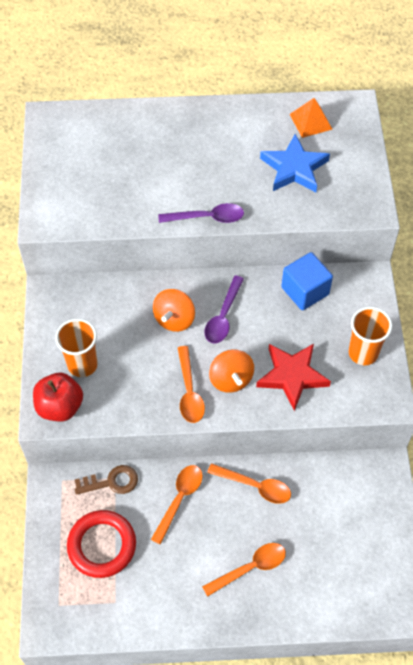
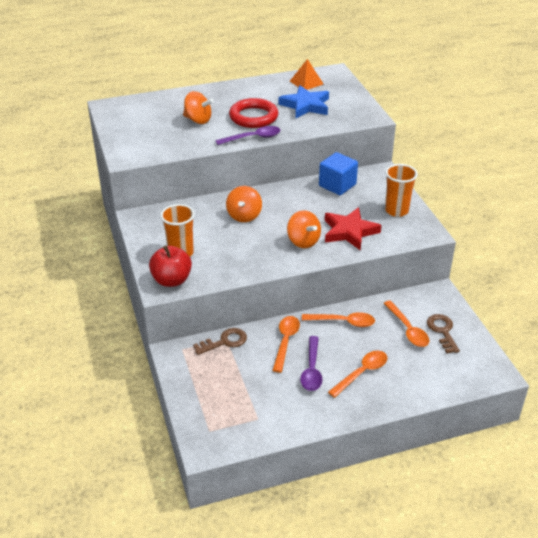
camera: 15 degrees left, 20 degrees down
(102, 545) = (232, 383): red ring -> red ring (253, 117)
(150, 168) = (198, 120): none -> orange spinning top
(189, 391) = (273, 254): orange spoon -> orange spoon (407, 329)
(223, 316) = (281, 208): purple spoon -> purple spoon (312, 370)
(366, 529) = (442, 331): none -> brown key

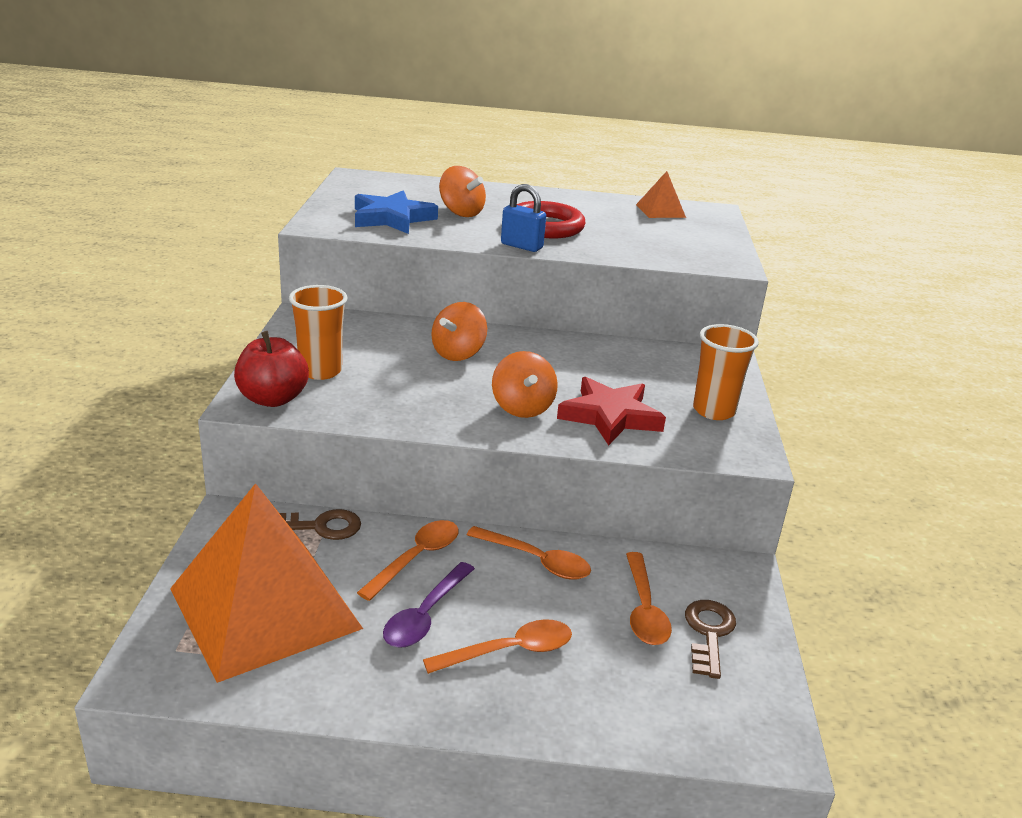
camera: 20 degrees right, 10 degrees down
(233, 395) = (264, 608): none -> orange pyramid
(253, 138) = (521, 246): purple spoon -> blue padlock
(305, 105) = (636, 232): blue star -> blue star (392, 218)
(337, 185) = (638, 355): blue cube -> none

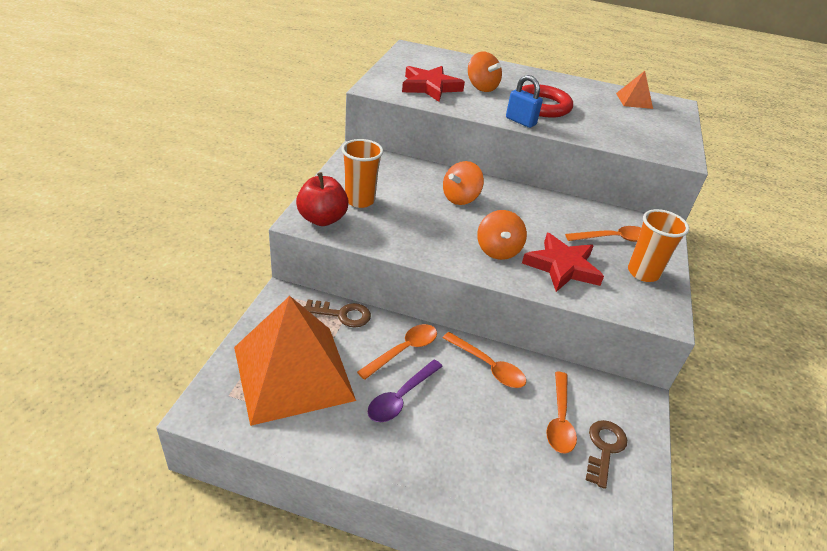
camera: 10 degrees right, 10 degrees up
(392, 218) = (430, 87): blue star -> red star
(509, 651) = (454, 437): orange spoon -> orange spoon (613, 239)

